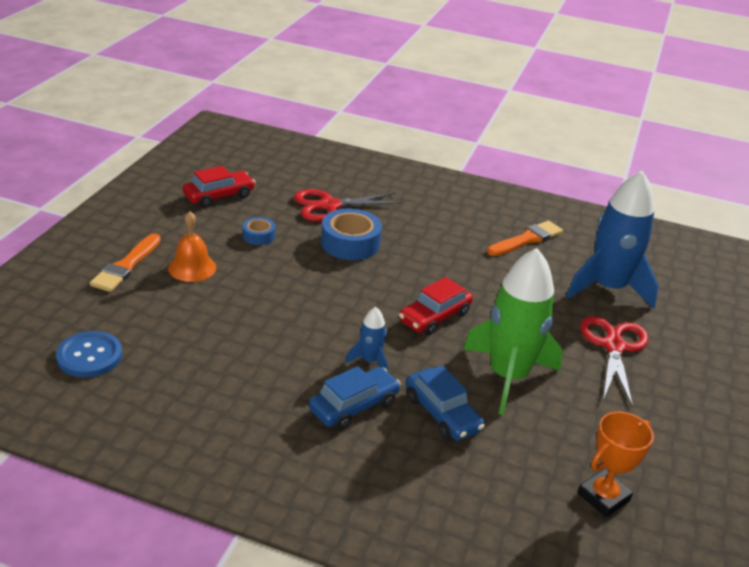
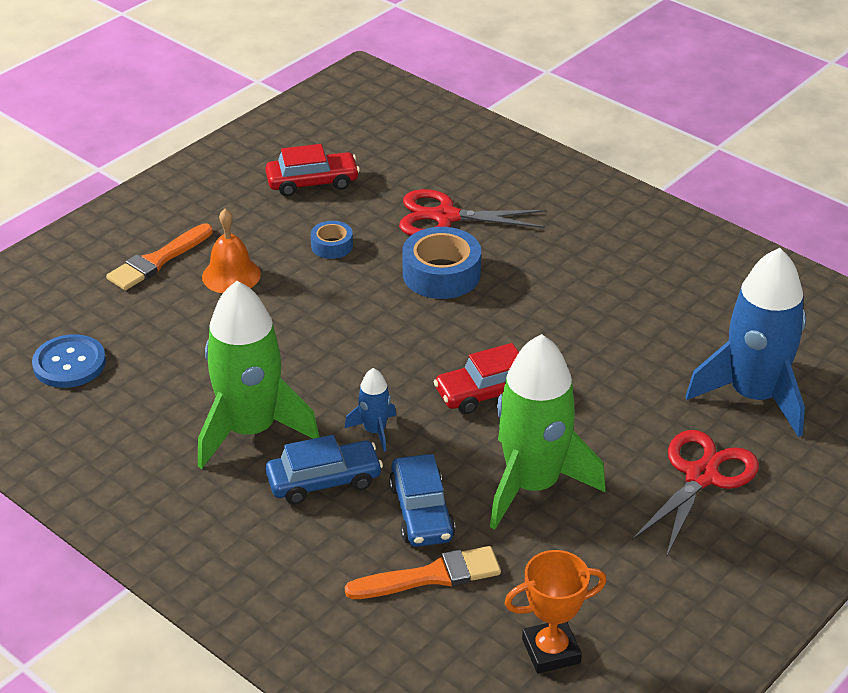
camera: 25 degrees right, 5 degrees up
(272, 379) = (250, 430): none -> green rocket
(527, 239) = (686, 307): orange brush -> orange brush (431, 576)

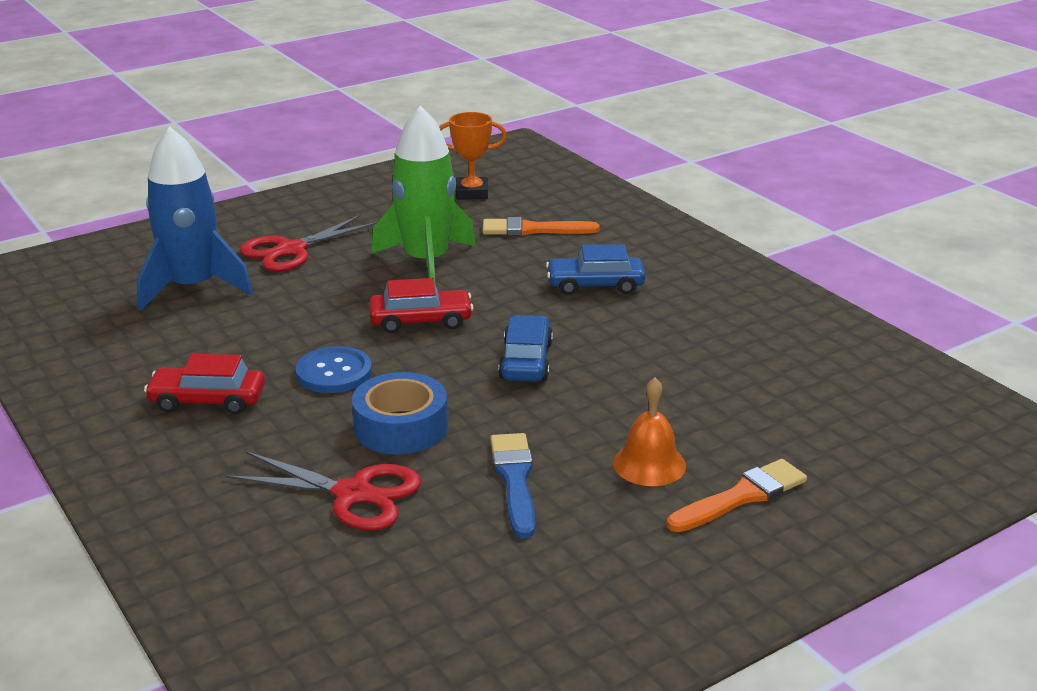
camera: 165 degrees left, 10 degrees down
(69, 363) = (836, 400): blue button -> blue button (334, 372)
(250, 430) = (651, 324): green rocket -> none
(312, 182) = (508, 577): red car -> red car (208, 400)
(332, 246) = (514, 480): blue tape -> blue brush
(375, 431) = (538, 309): blue rocket -> none
(421, 512) = (523, 259): blue car -> blue car (526, 361)

